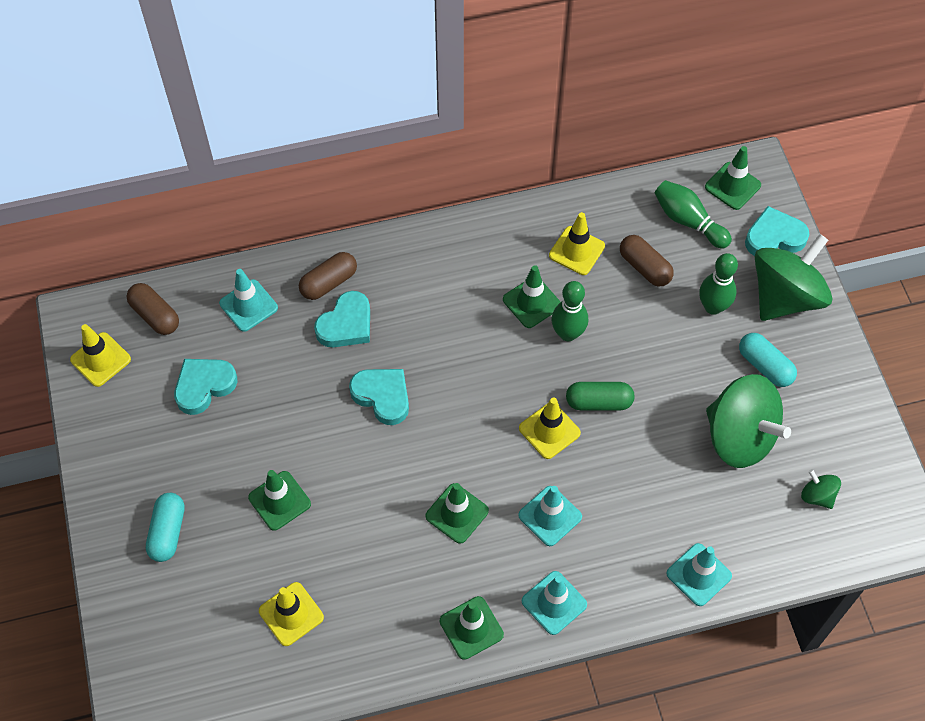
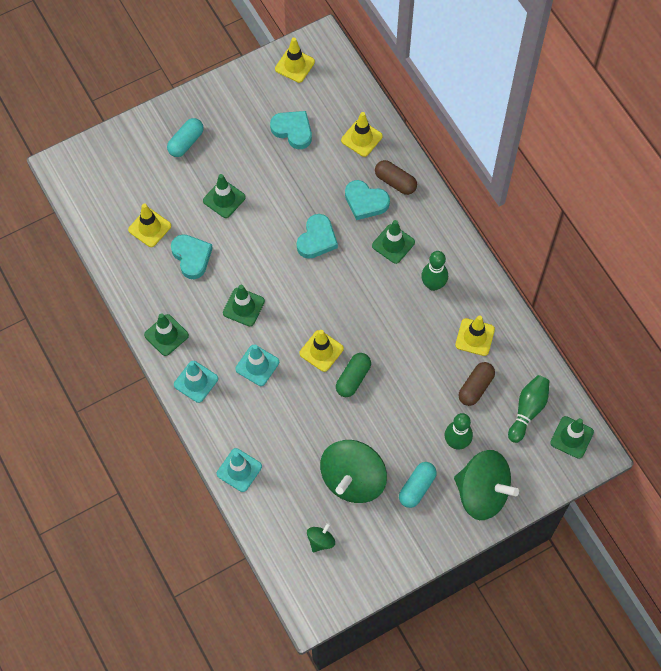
camera: 75 degrees right, 5 degrees up
(155, 315) = (336, 85): brown capsule -> none
(168, 532) = (186, 142): turquoise capsule -> turquoise capsule turned 45 degrees counterclockwise
(248, 305) = (361, 138): turquoise traffic cone -> yellow traffic cone
(531, 302) = (421, 316): green traffic cone -> green traffic cone (393, 244)
(568, 333) = (402, 346): green bowling pin -> green bowling pin (433, 284)
(598, 402) = (353, 378): green capsule -> green capsule turned 45 degrees clockwise
(774, 237) = (534, 476): turquoise heart -> turquoise heart (191, 257)

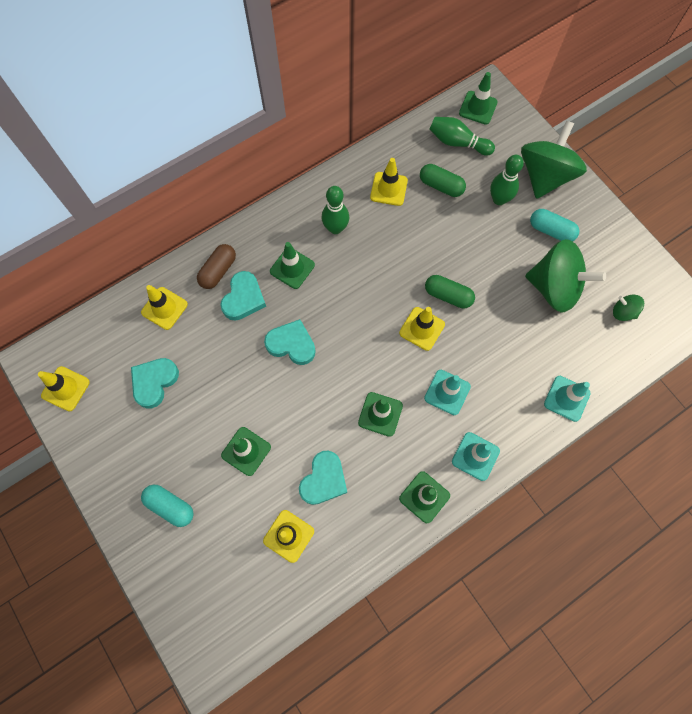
camera: 95 degrees left, 5 degrees up
(191, 257) = (324, 480): turquoise heart -> turquoise heart turned 150 degrees clockwise
(475, 387) = (441, 186): brown capsule -> green capsule

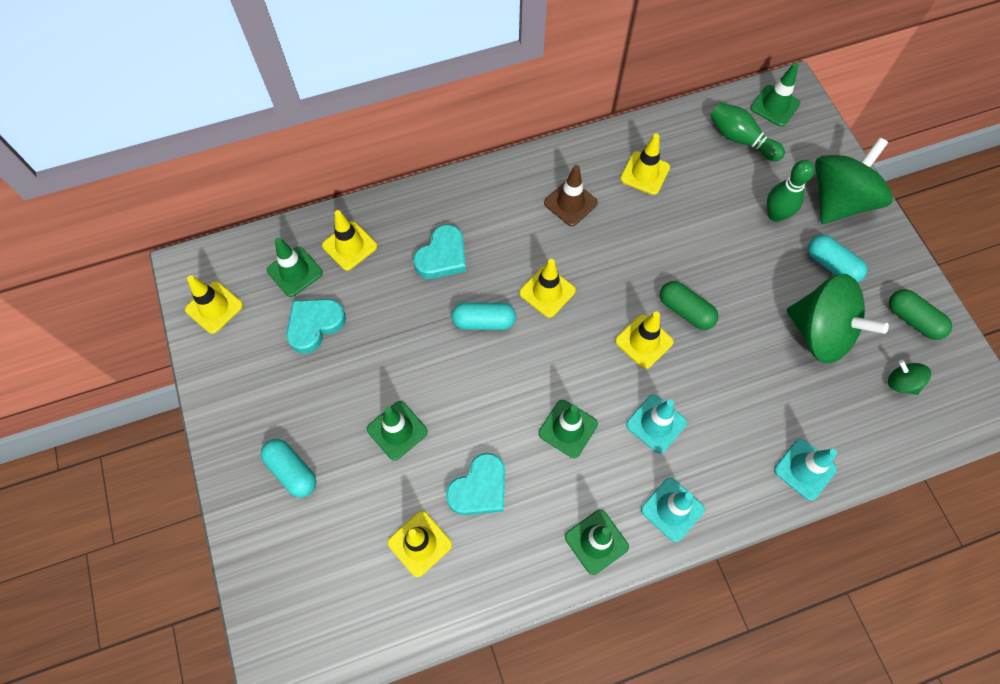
camera: 15 degrees right, 5 degrees down
(218, 271) = (422, 219): brown capsule -> none
(291, 344) = (484, 321): turquoise heart -> turquoise capsule
(292, 268) = (508, 236): green traffic cone -> green traffic cone (295, 272)
(335, 228) = (570, 203): green bowling pin -> brown traffic cone
(336, 307) = (547, 292): none -> yellow traffic cone
(441, 186) = (708, 183): green capsule -> green capsule (913, 319)

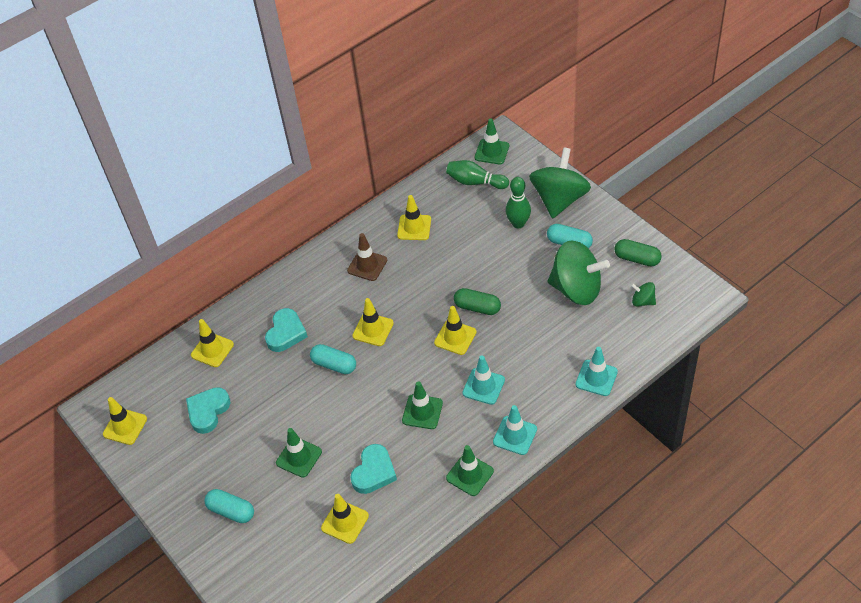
camera: 15 degrees left, 15 degrees down
(295, 272) = (177, 381): green traffic cone -> none
(484, 321) = (334, 365): turquoise capsule -> turquoise capsule turned 45 degrees clockwise

